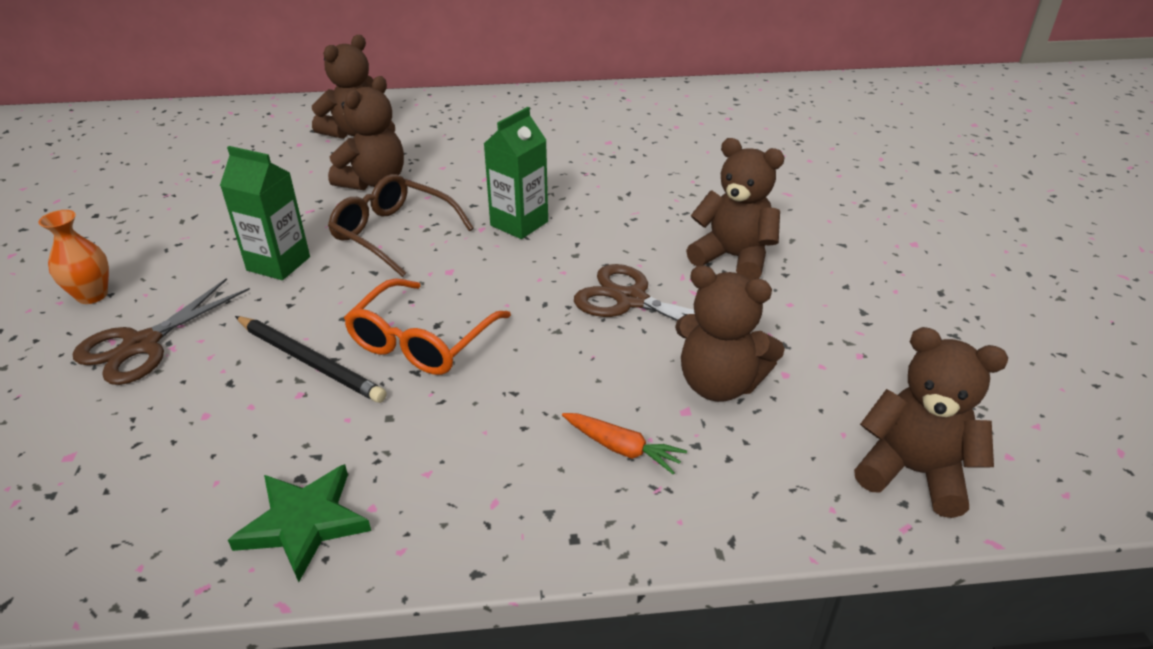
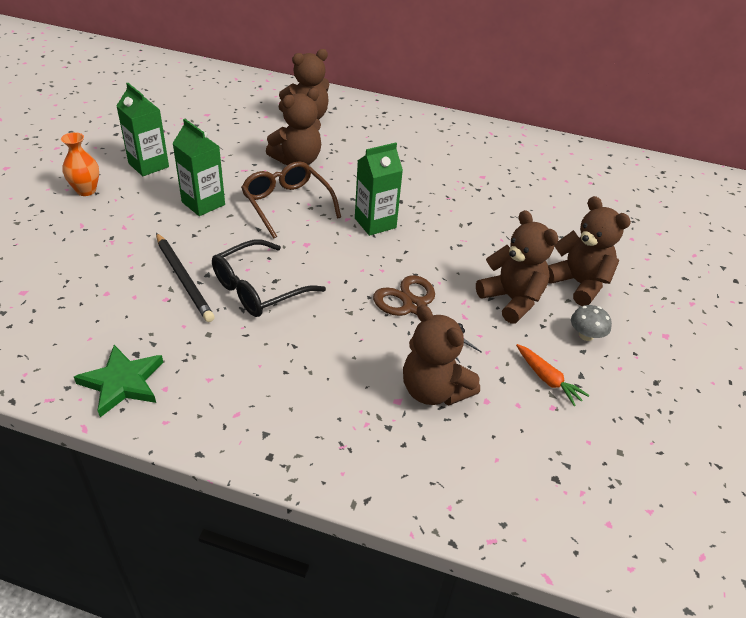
camera: 20 degrees right, 5 degrees up
(142, 345) = (96, 234): brown scissors -> none
(169, 240) = (148, 165): none -> green carton
(421, 341) = (258, 289): orange glasses -> black glasses
(622, 448) = (338, 410): orange carrot -> orange carrot (547, 379)
(837, 269) = (586, 335): none -> grey mushroom
(913, 472) = (526, 506): brown teddy bear -> brown teddy bear (578, 283)

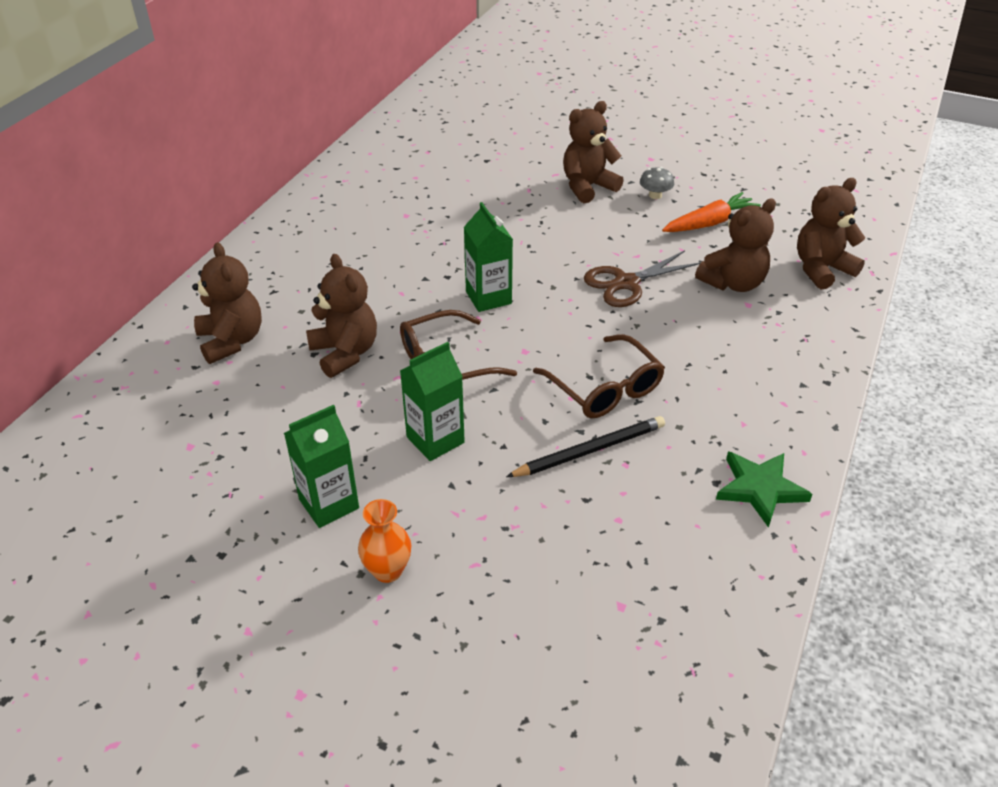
camera: 80 degrees left, 0 degrees up
(258, 289) = (605, 389): black glasses -> brown glasses
(512, 300) = (612, 226): brown teddy bear -> brown teddy bear (821, 269)
(547, 379) = (709, 223): orange carrot -> orange carrot, size x1.50

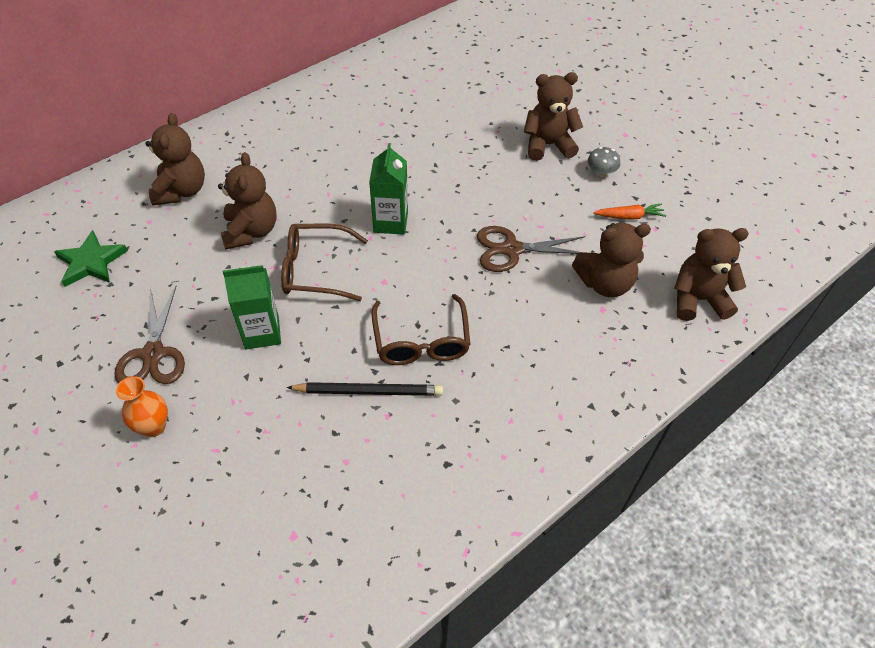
camera: 25 degrees right, 10 degrees up
(329, 504) = (153, 354): green carton -> brown scissors
(709, 223) = (629, 216): orange carrot -> orange carrot, size x0.67
(760, 489) = (478, 486): green star -> green star (91, 262)

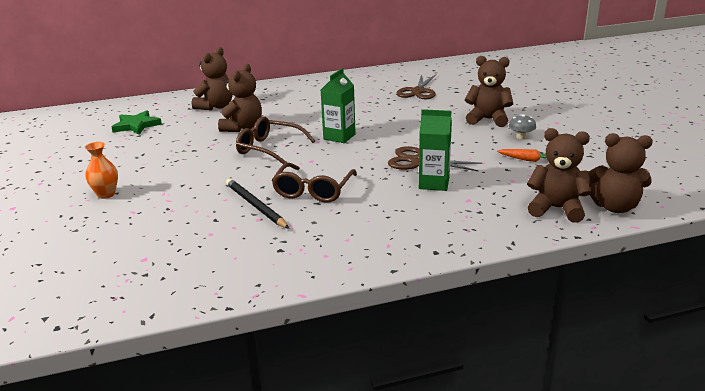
camera: 25 degrees right, 25 degrees down
(153, 354) = (135, 166): brown scissors -> brown scissors (418, 91)
(262, 332) = (209, 169): green carton -> green carton (434, 183)
(368, 391) = (255, 206): black pencil -> black pencil turned 150 degrees counterclockwise
(605, 283) = (480, 188): brown teddy bear -> brown teddy bear (614, 207)

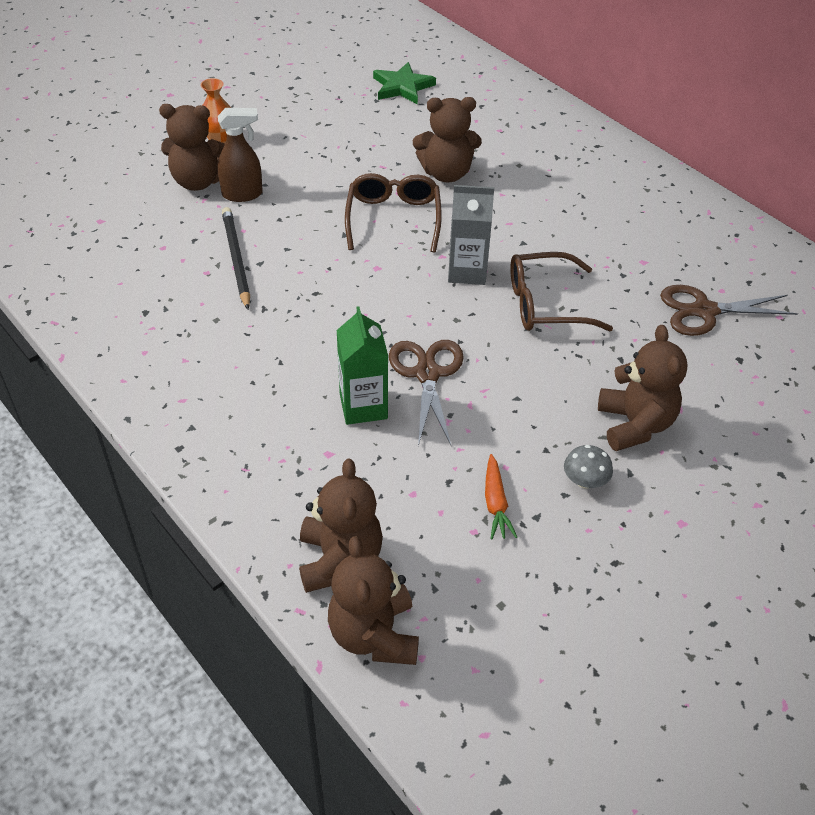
camera: 65 degrees right, 20 degrees up
(184, 194) = (243, 194): none -> brown spray bottle
(216, 106) = (501, 125): brown teddy bear -> brown teddy bear (198, 181)
(255, 206) = (236, 259): black pencil -> black pencil turned 45 degrees counterclockwise
(313, 191) = (293, 295): brown glasses -> brown glasses (545, 304)
(339, 137) = (467, 271): green carton -> grey carton

